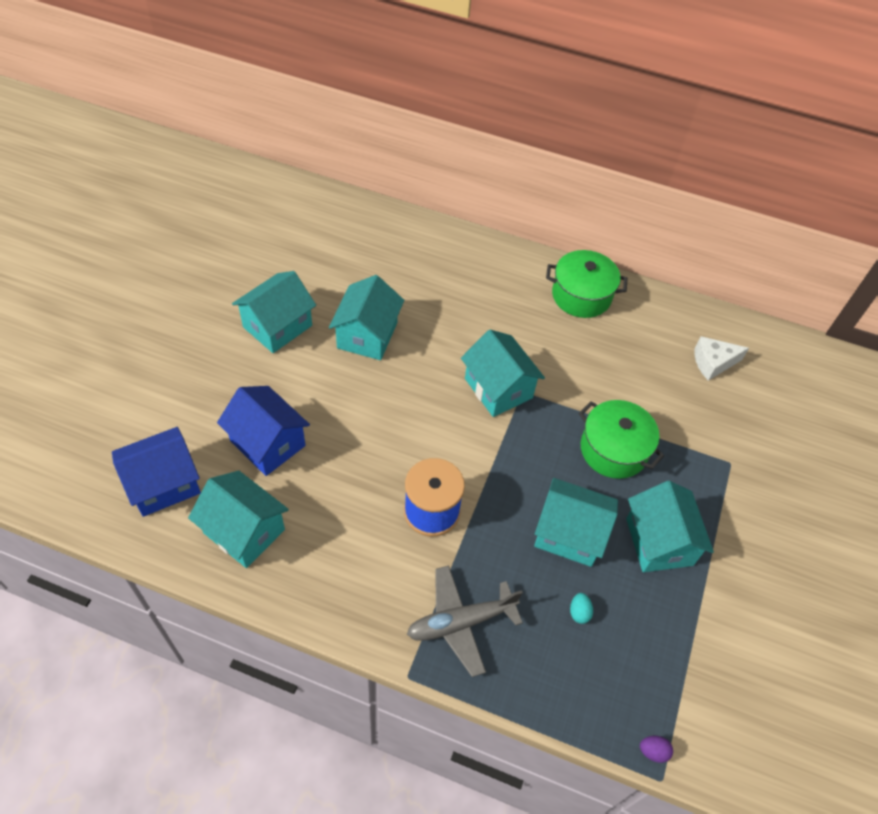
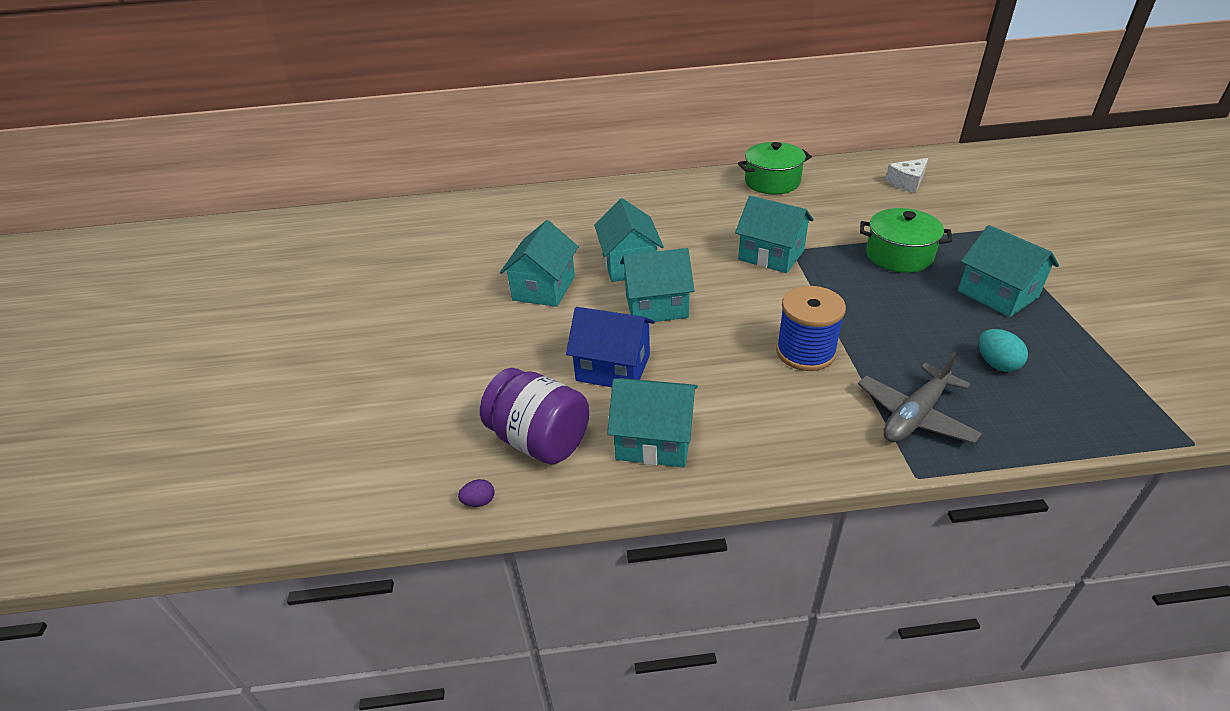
camera: 20 degrees left, 15 degrees down
(164, 484) = (540, 440): blue house -> purple jar
(569, 534) = (928, 318): turquoise house -> turquoise house (656, 306)
(579, 612) = (996, 364): turquoise egg -> turquoise egg, size x1.61
(653, 751) = (1163, 427): purple egg -> purple egg (479, 501)

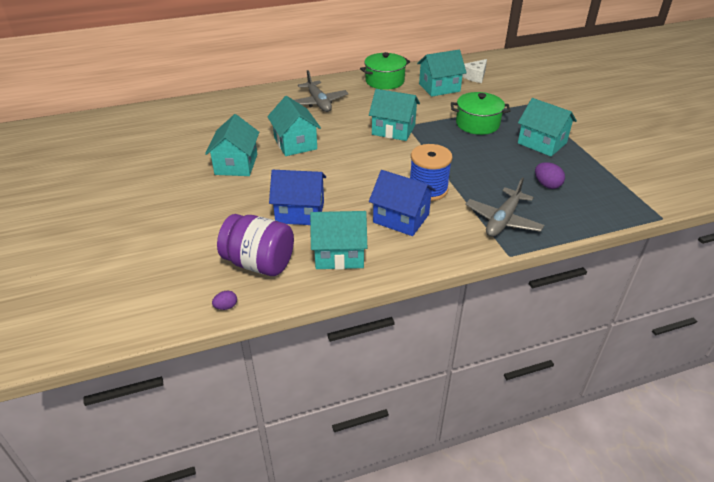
camera: 15 degrees left, 0 degrees up
(656, 306) = (321, 169): turquoise house -> turquoise house (439, 87)
(673, 207) = (318, 103): none -> grey plane
(756, 394) = (401, 218): none -> blue house
(996, 364) = (547, 185): turquoise egg -> purple egg

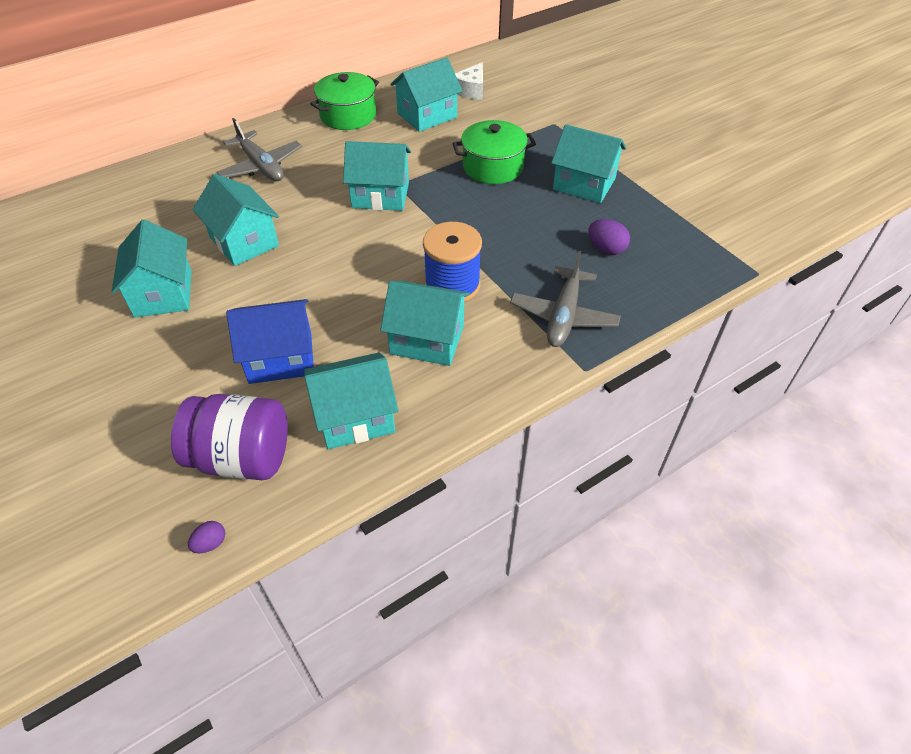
camera: 15 degrees left, 10 degrees up
(401, 218) = (427, 339): blue house -> turquoise house

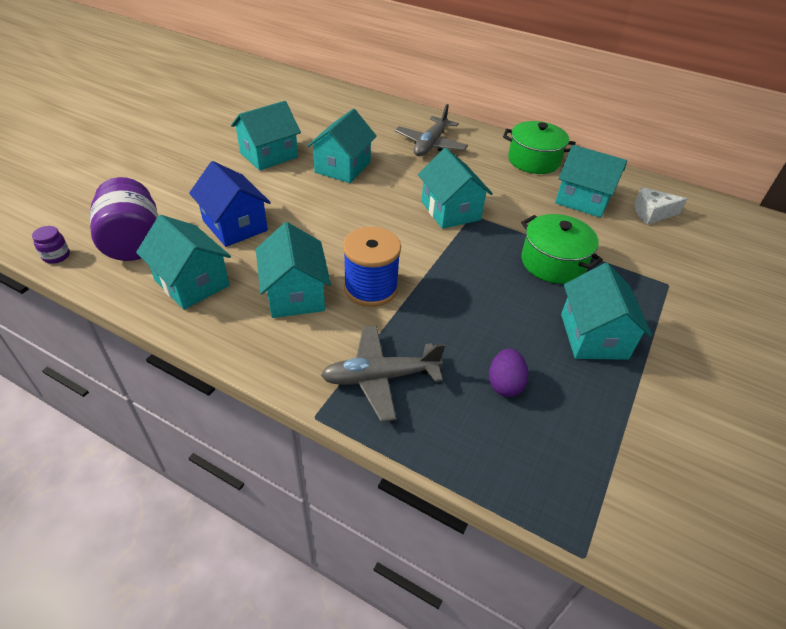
camera: 60 degrees right, 5 degrees down
(210, 543) = (56, 256): purple egg -> purple jar

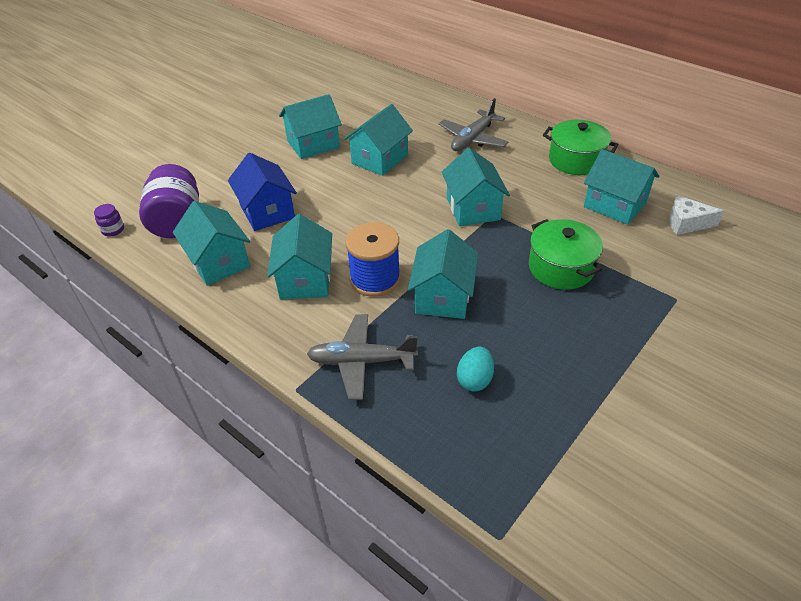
camera: 15 degrees right, 0 degrees up
(504, 384) = (474, 379): purple egg -> turquoise egg
(593, 336) = (578, 343): turquoise house -> turquoise house (443, 296)

